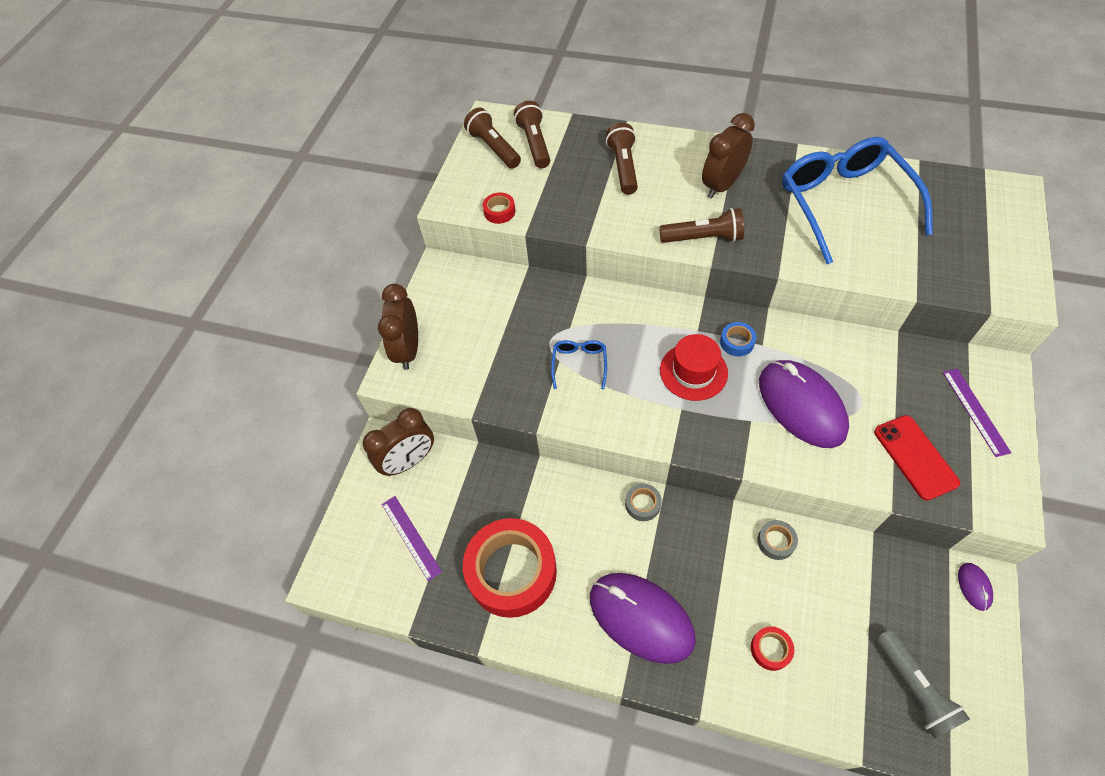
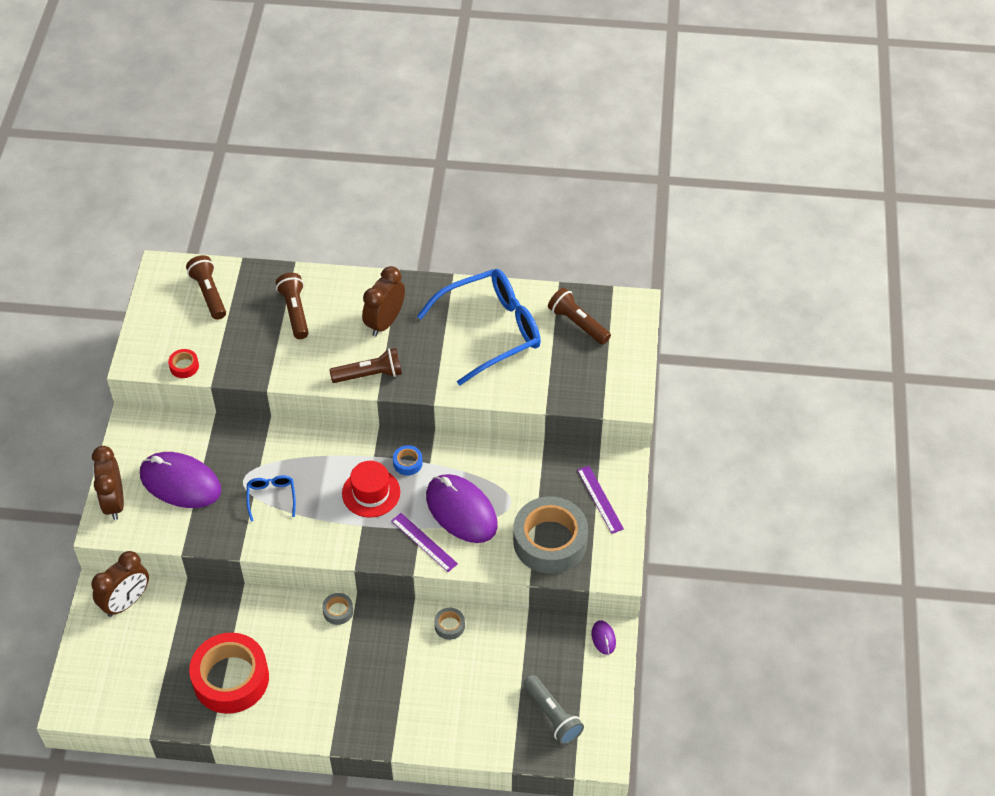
camera: 15 degrees left, 5 degrees down
(411, 537) = (139, 664): purple ruler -> purple ruler (424, 542)
(494, 148) = (170, 301): brown flashlight -> brown flashlight (578, 323)
(641, 618) = (341, 698): purple mouse -> purple mouse (180, 483)
(770, 649) = (445, 705): red tape -> none
(844, 203) = (491, 331): blue glasses -> blue glasses turned 90 degrees clockwise
(915, 457) = (550, 541): red phone -> grey tape

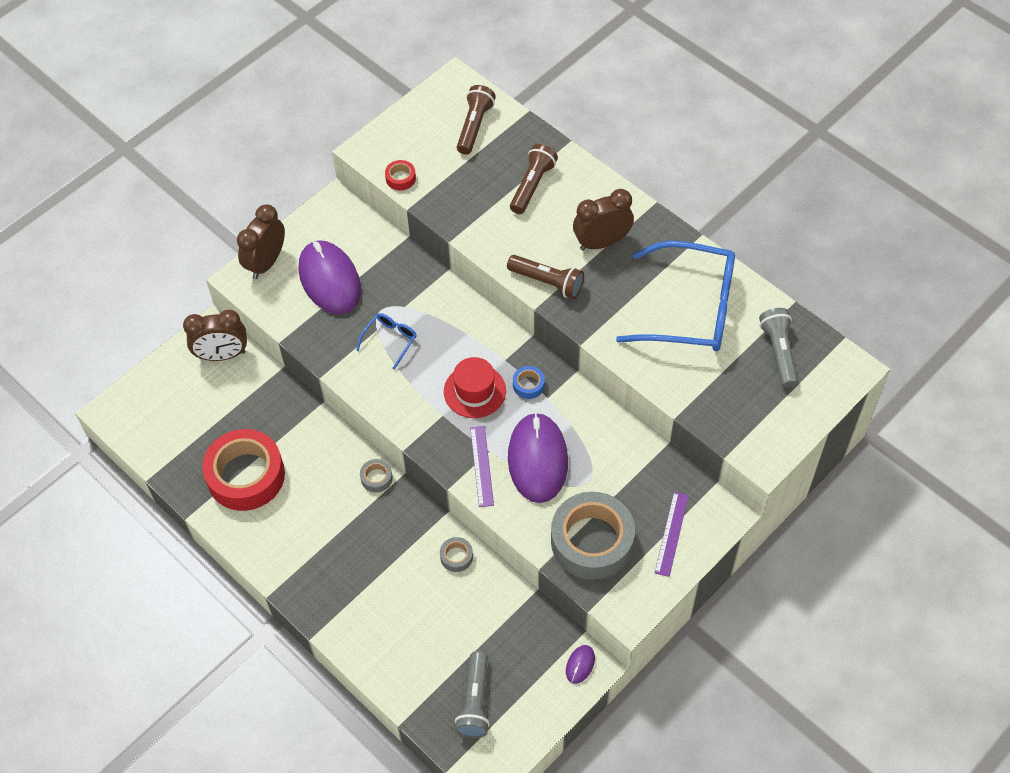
camera: 40 degrees right, 5 degrees up
(578, 323) = (779, 352): brown flashlight -> grey flashlight

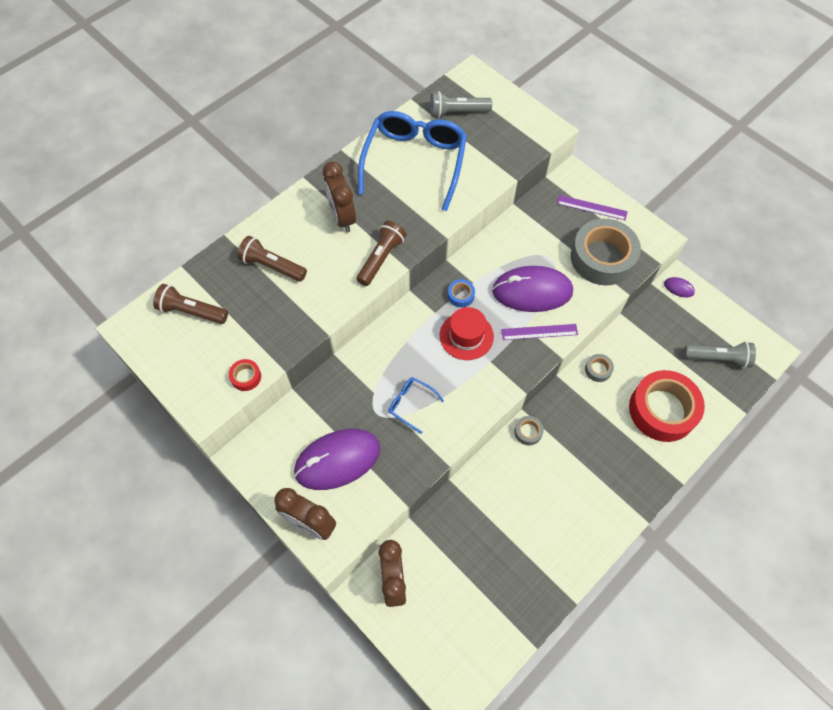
camera: 90 degrees left, 5 degrees up
(246, 475) = (529, 548): red tape -> red tape (662, 410)

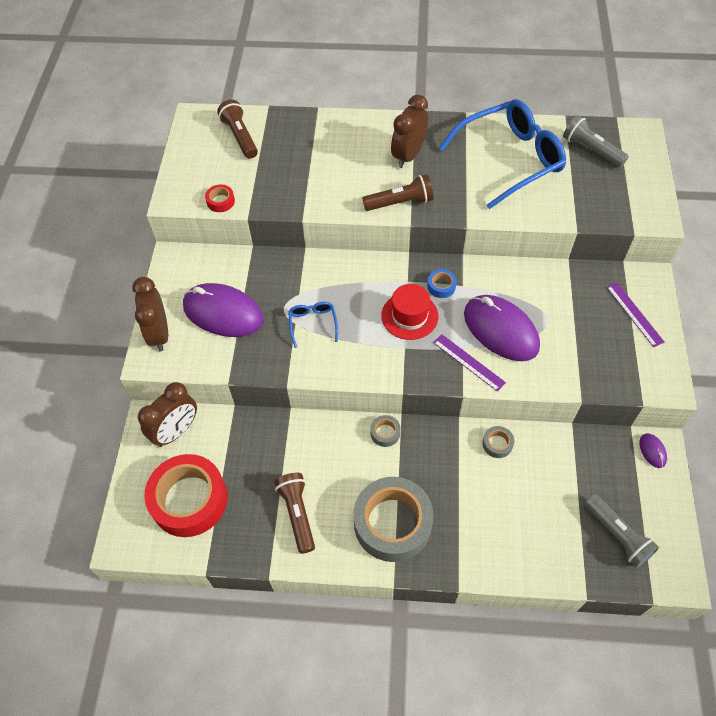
camera: 50 degrees right, 5 degrees down
(272, 266) = (322, 149): brown flashlight -> brown flashlight (297, 514)
(602, 258) = (593, 357): grey tape -> grey tape (392, 523)
(662, 410) = (513, 523): red tape -> red tape (189, 500)

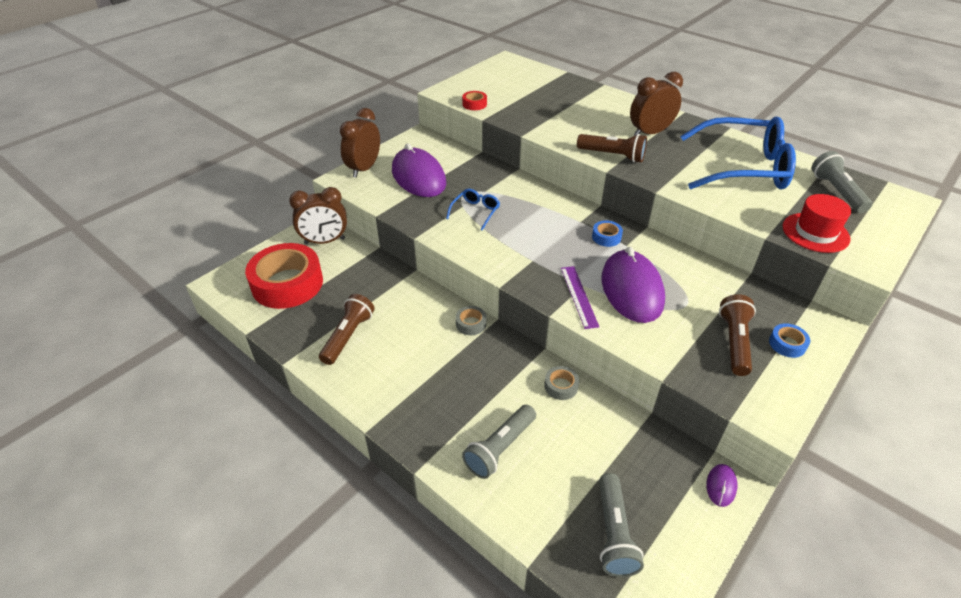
camera: 35 degrees right, 15 degrees down
(240, 137) = (527, 79): brown flashlight -> brown flashlight (734, 342)
(392, 523) = (412, 387): grey tape -> none
(409, 316) = (558, 243): red hat -> red hat (815, 232)
(499, 526) = (500, 448): none -> grey flashlight
(634, 314) = (787, 344): purple ruler -> blue tape

